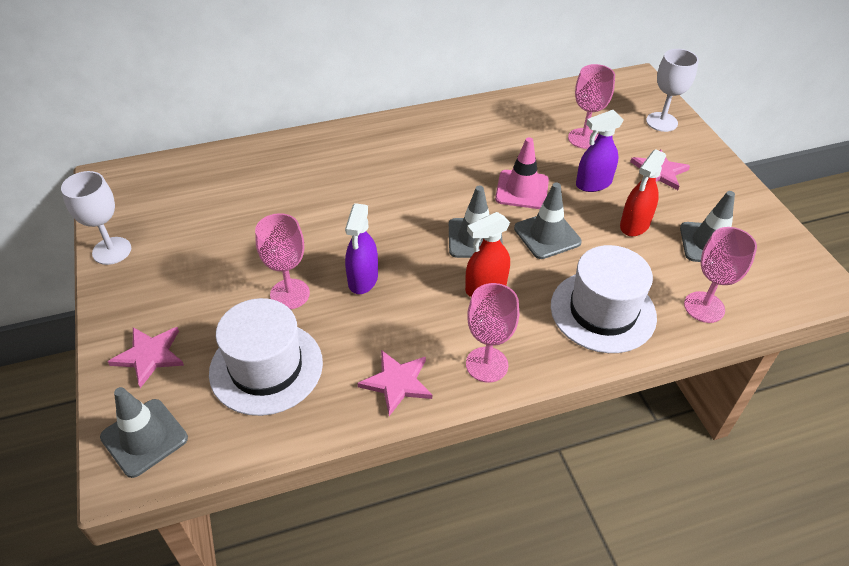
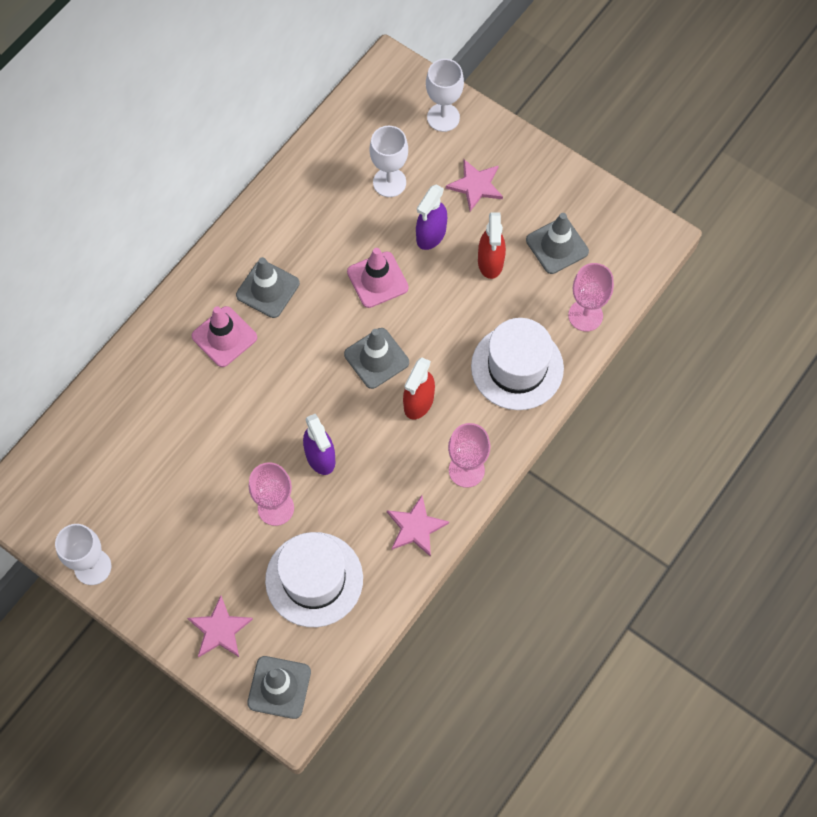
camera: 35 degrees left, 20 degrees up
(365, 165) = (224, 337): none -> pink traffic cone
(547, 235) = (430, 318): grey traffic cone -> grey traffic cone (268, 289)
(584, 138) = (389, 182): pink goblet -> white goblet

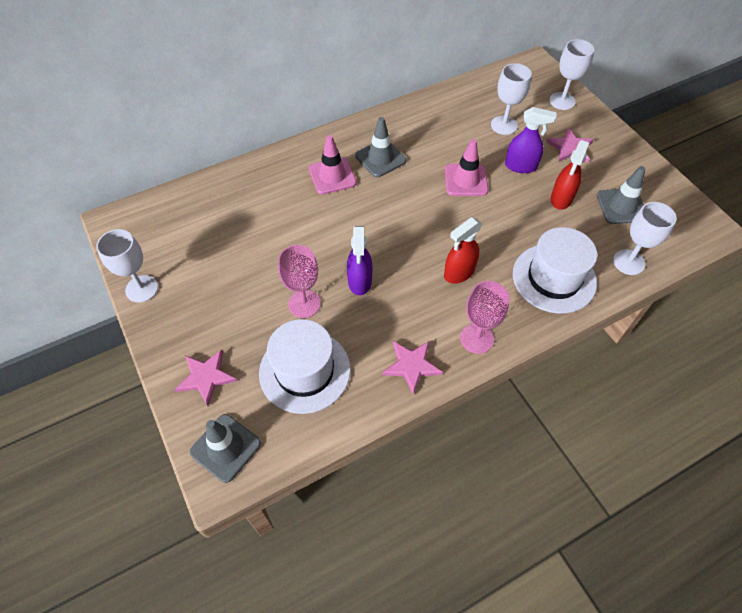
camera: 25 degrees right, 10 degrees down
(376, 358) = (439, 230): grey traffic cone -> none
(431, 235) = (521, 166): purple spray bottle -> purple spray bottle turned 135 degrees counterclockwise
(585, 315) = (628, 262): pink goblet -> white goblet

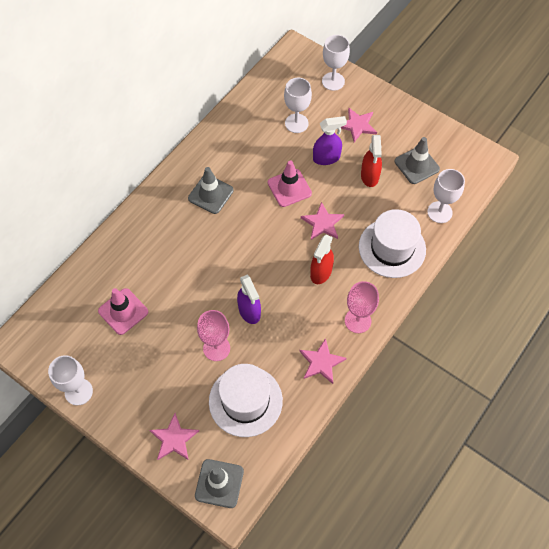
camera: 25 degrees left, 5 degrees up
(332, 176) = (179, 227): pink traffic cone -> pink traffic cone (123, 311)
(485, 225) = (322, 223): none -> pink star

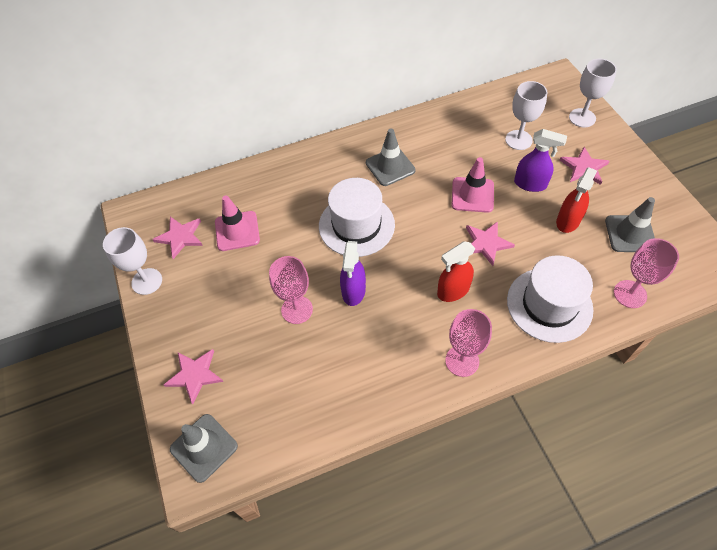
camera: 35 degrees right, 5 degrees down
(245, 401) = (288, 378): white hat -> white hat (356, 225)
(321, 362) = (393, 383): pink star -> pink star (180, 237)
(439, 212) = (630, 294): white goblet -> pink goblet

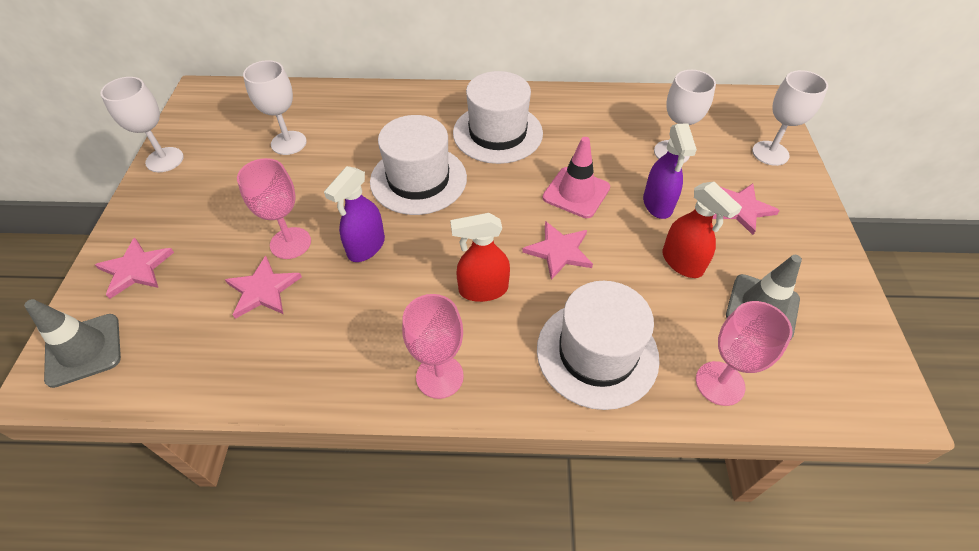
camera: 20 degrees right, 5 degrees down
(180, 237) = (229, 130): pink star -> pink star (263, 290)
(237, 231) = (288, 143): pink traffic cone -> white goblet
(390, 166) = (497, 133): grey traffic cone -> white hat
(530, 184) = (657, 204): purple spray bottle -> purple spray bottle turned 45 degrees clockwise
(568, 221) = (682, 262): red spray bottle -> red spray bottle turned 90 degrees counterclockwise

